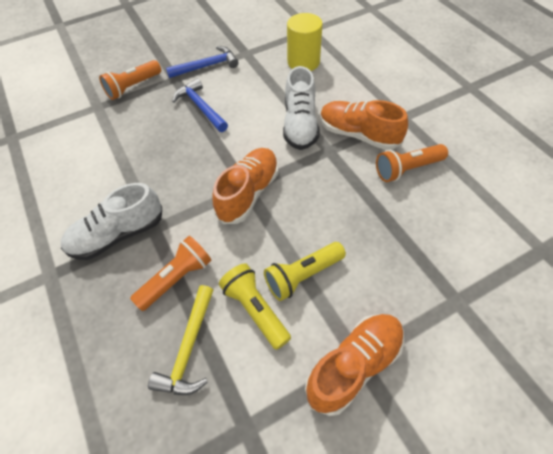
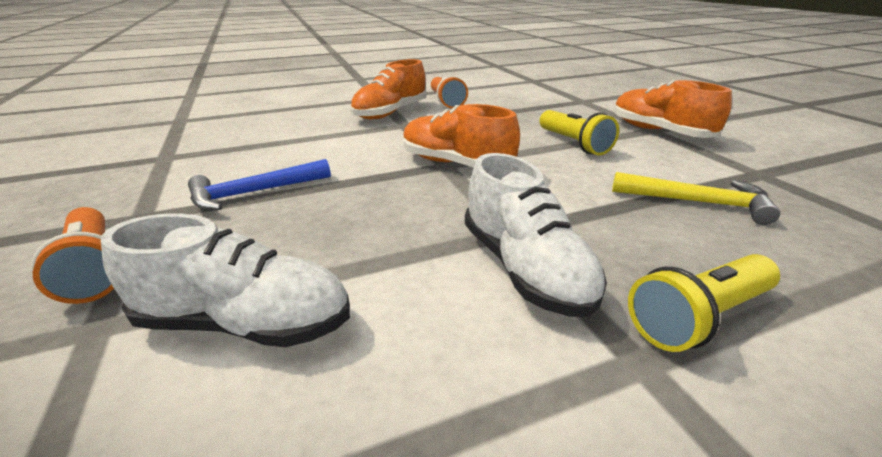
camera: 85 degrees left, 25 degrees down
(176, 278) = (599, 211): orange flashlight -> none
(207, 66) = (150, 186): blue hammer -> none
(255, 309) = (624, 165): yellow flashlight -> yellow flashlight (698, 317)
(300, 125) = (354, 134): white shoe -> white shoe (246, 322)
(303, 62) = (240, 127): yellow cylinder -> none

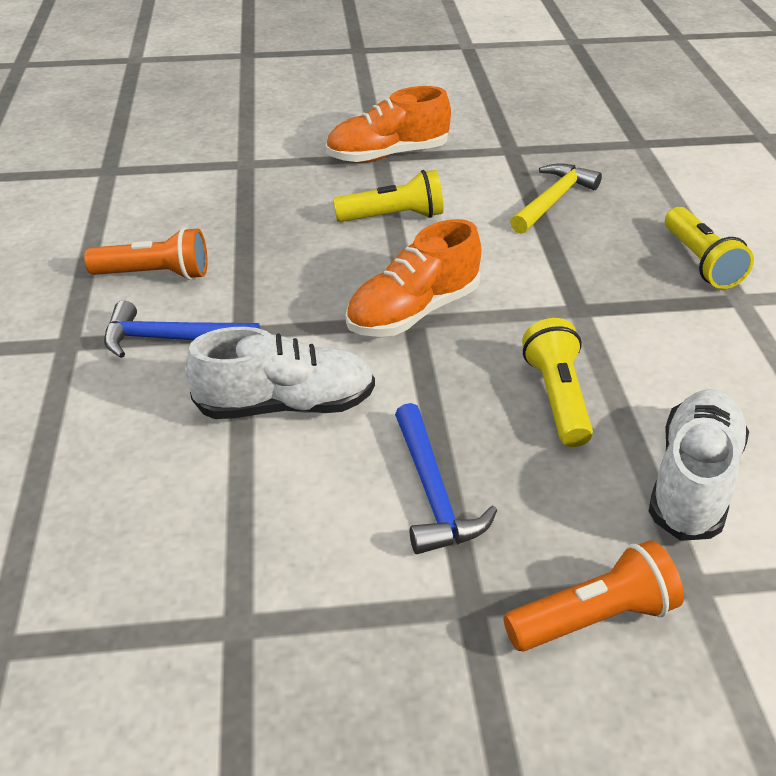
camera: 75 degrees left, 10 degrees up
(369, 231) = (557, 397): none -> yellow flashlight
(390, 113) = (172, 339): orange shoe -> blue hammer
(525, 268) = (636, 317): white shoe -> white shoe (286, 405)

